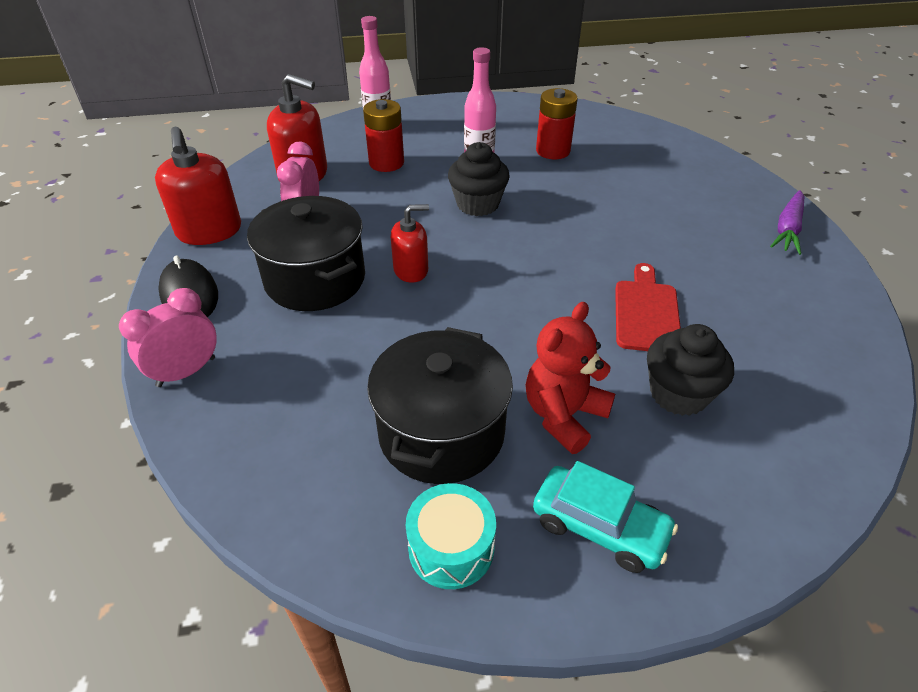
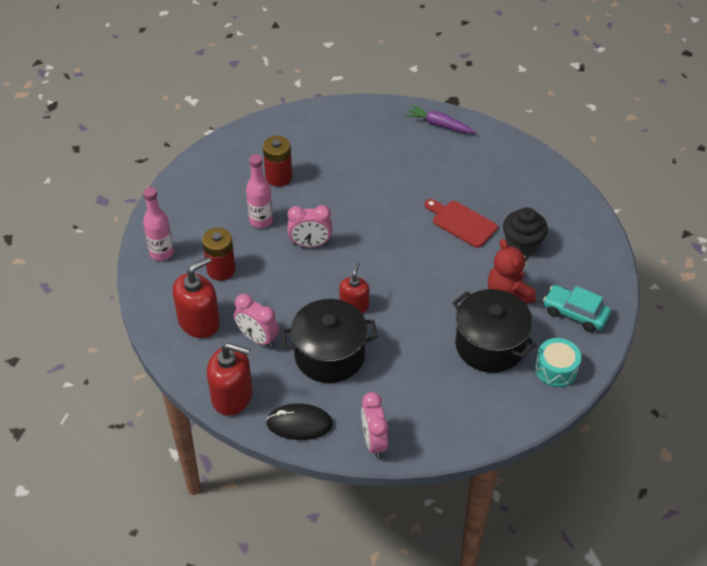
camera: 60 degrees left, 5 degrees up
(477, 204) = (310, 244): black cupcake -> pink clock
(599, 527) = (575, 313): turquoise car -> turquoise car turned 120 degrees counterclockwise
(787, 229) = (439, 125): purple carrot -> purple carrot turned 150 degrees clockwise

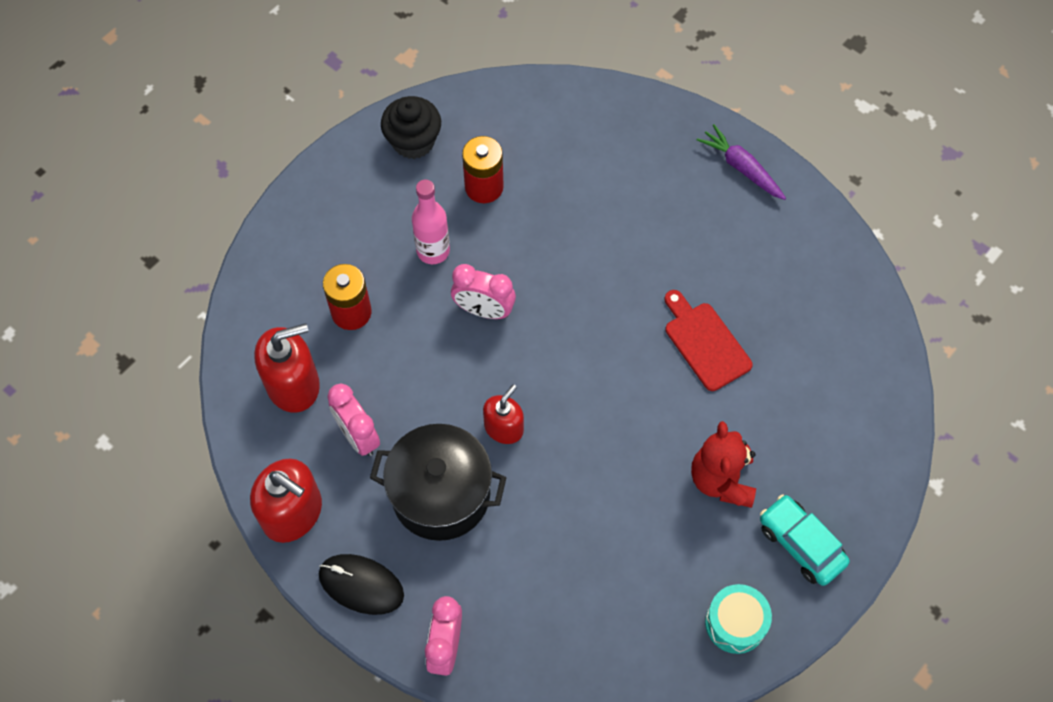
camera: 20 degrees right, 15 degrees up
(162, 253) = (285, 261): pink bottle -> none
(490, 345) = (661, 553): black pot -> none
(522, 244) = (775, 405): black cupcake -> black cupcake (413, 141)

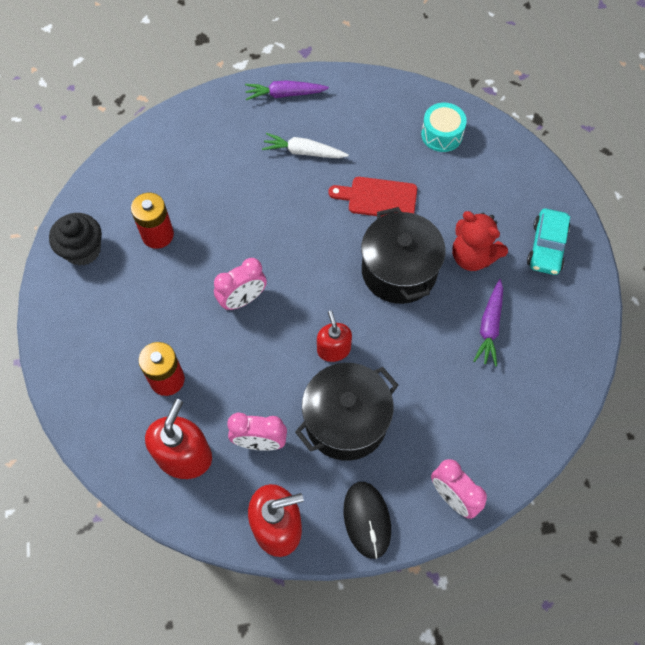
camera: 50 degrees left, 0 degrees up
(361, 585) = (367, 520): black mouse -> black mouse turned 75 degrees counterclockwise
(433, 251) = (172, 297): pink bottle -> none
(640, 423) = (399, 271): none -> black pot
(656, 552) = (489, 326): none -> purple carrot
(692, 236) = (303, 152): none -> white carrot
(735, 623) = (568, 318): turquoise drum -> turquoise drum (442, 135)
(801, 544) = (546, 247): turquoise car -> turquoise car turned 75 degrees counterclockwise

